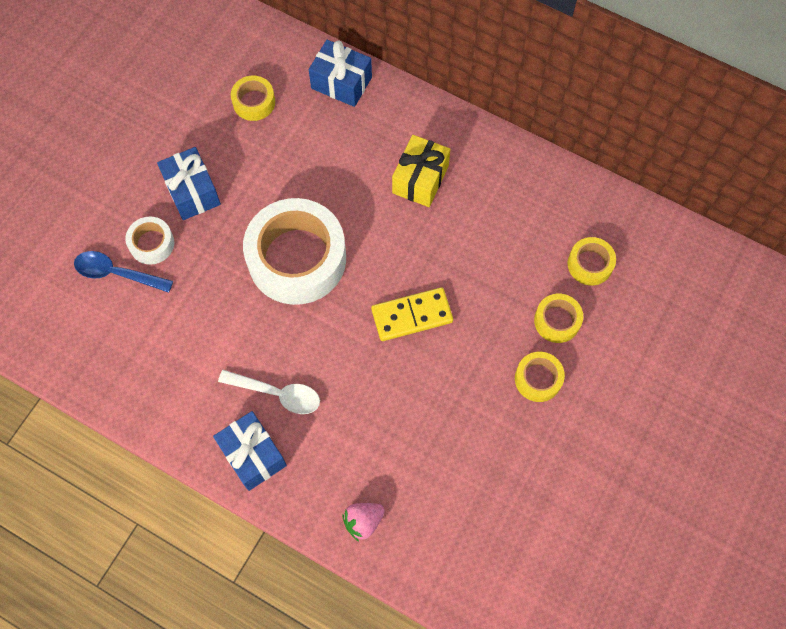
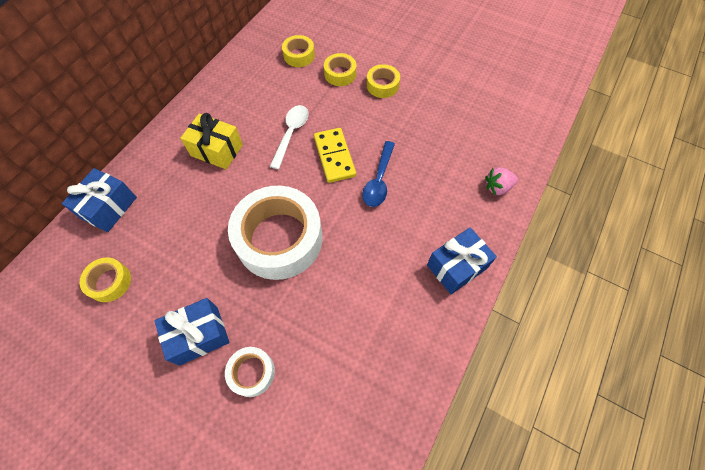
camera: 90 degrees left, 5 degrees down
(117, 273) = (282, 407): blue spoon -> blue spoon (379, 180)
(277, 393) = (402, 250): white spoon -> white spoon (291, 134)
(363, 521) = (497, 187): pink strawberry -> pink strawberry turned 105 degrees clockwise

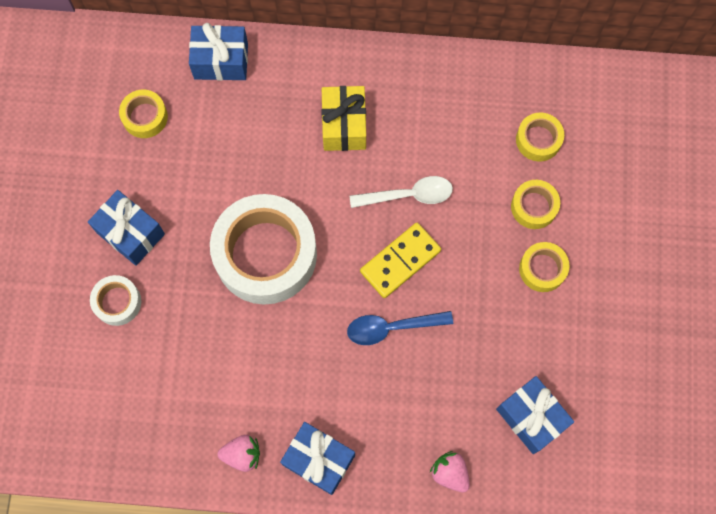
camera: 65 degrees right, 10 degrees up
(430, 322) = (242, 454): none -> pink strawberry
(477, 128) = (531, 417): none -> blue gift

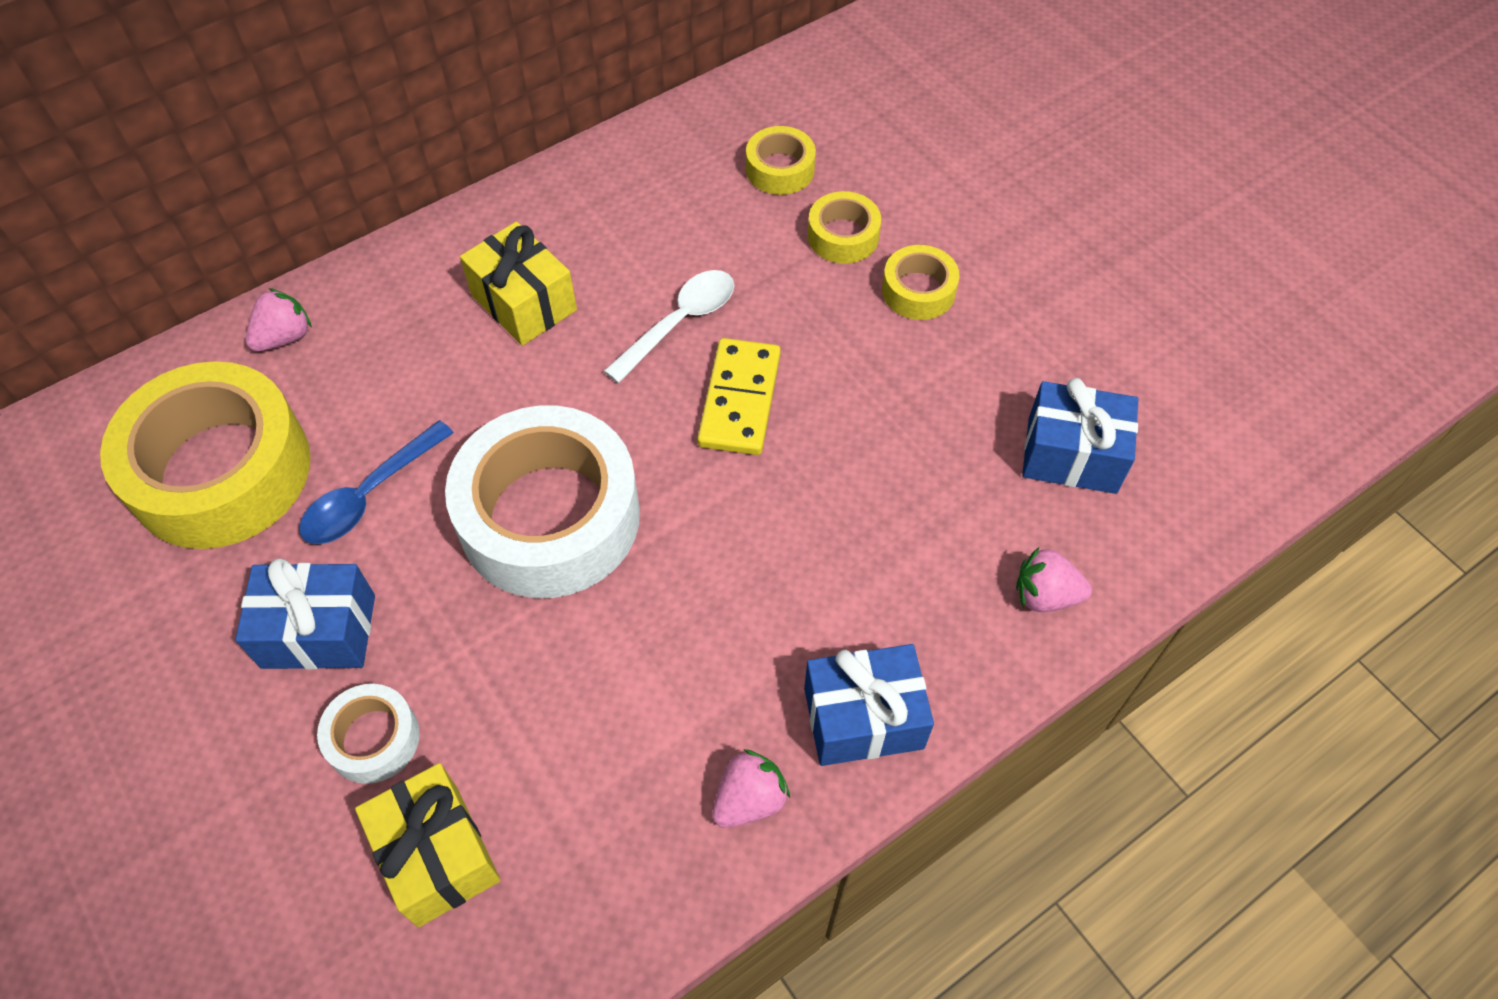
camera: 40 degrees left, 15 degrees down
(106, 374) = (437, 855): none -> yellow gift
(145, 117) = (221, 471): yellow tape -> yellow tape, size x2.18
(221, 61) = (284, 337): blue gift -> pink strawberry
(392, 327) = (802, 481): blue spoon -> blue spoon (370, 495)

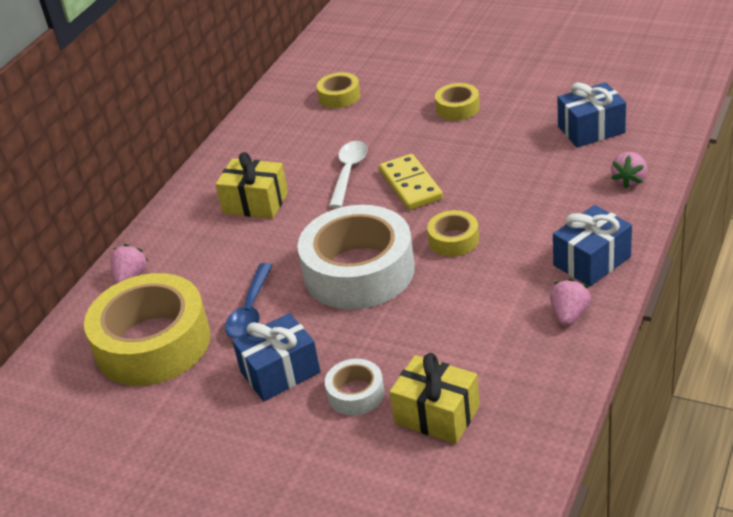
camera: 25 degrees left, 20 degrees down
(843, 236) = (398, 106): yellow tape -> yellow tape (453, 240)
(1045, 595) = (629, 180): pink strawberry -> pink strawberry turned 45 degrees counterclockwise

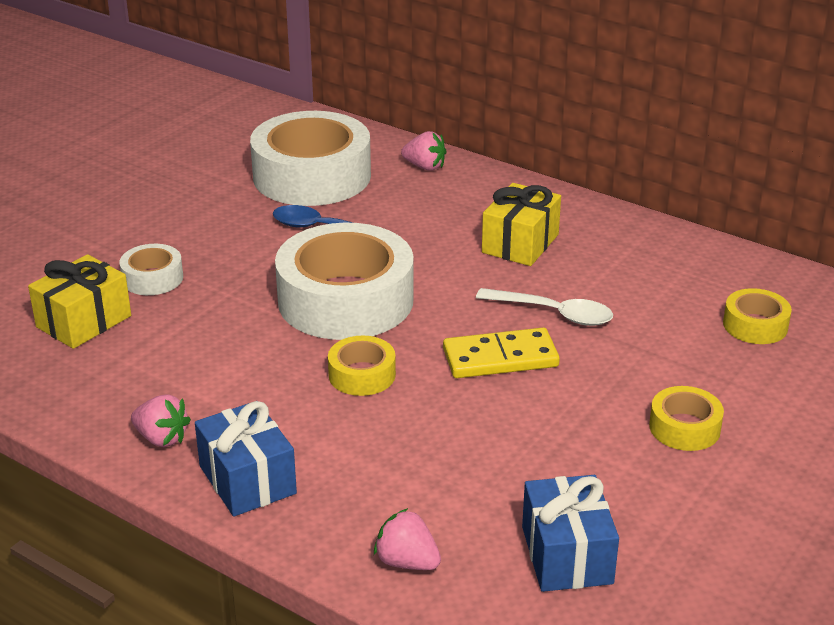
camera: 95 degrees right, 5 degrees down
(153, 343) = (312, 176): yellow tape -> white tape
(280, 372) = (217, 239): blue gift -> none

